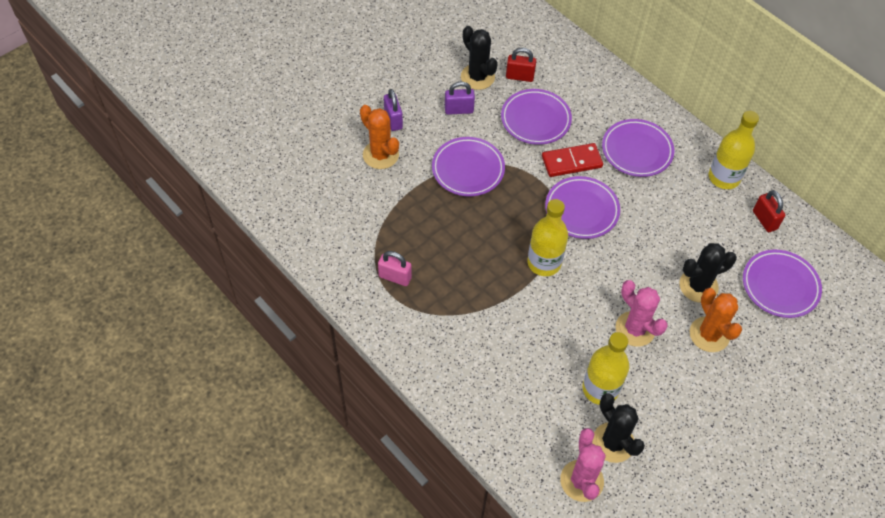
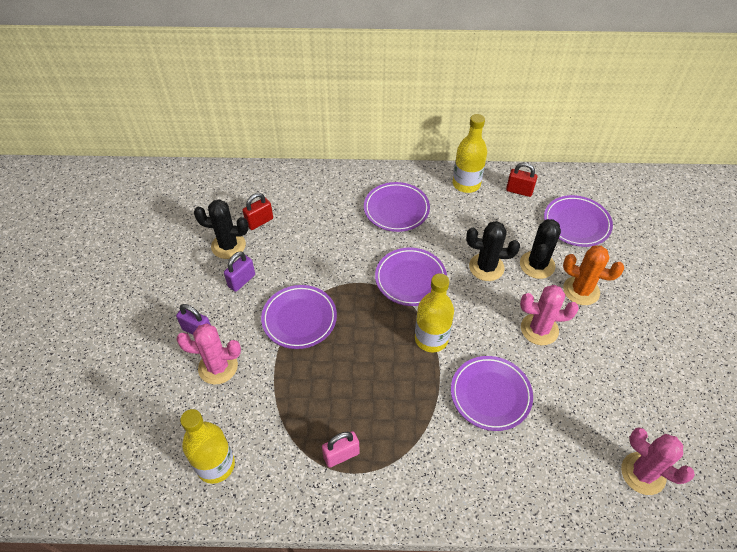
camera: 45 degrees left, 5 degrees down
(380, 155) = (218, 367): orange cactus -> pink cactus
(535, 120) = (306, 243): purple plate -> purple plate (490, 395)
(571, 162) = (364, 251): red domino -> none
(600, 389) = (571, 393): yellow bottle -> yellow bottle (215, 465)
(613, 442) = (624, 423): black cactus -> black cactus (486, 267)

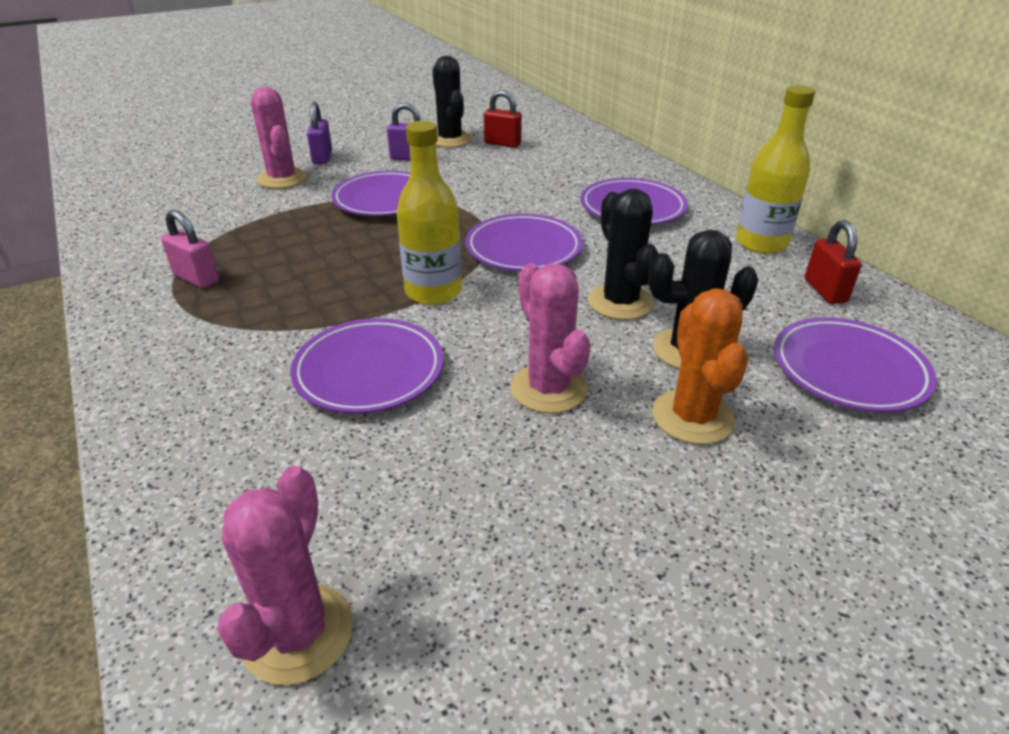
camera: 60 degrees right, 15 degrees down
(215, 465) = (153, 212): yellow bottle -> none

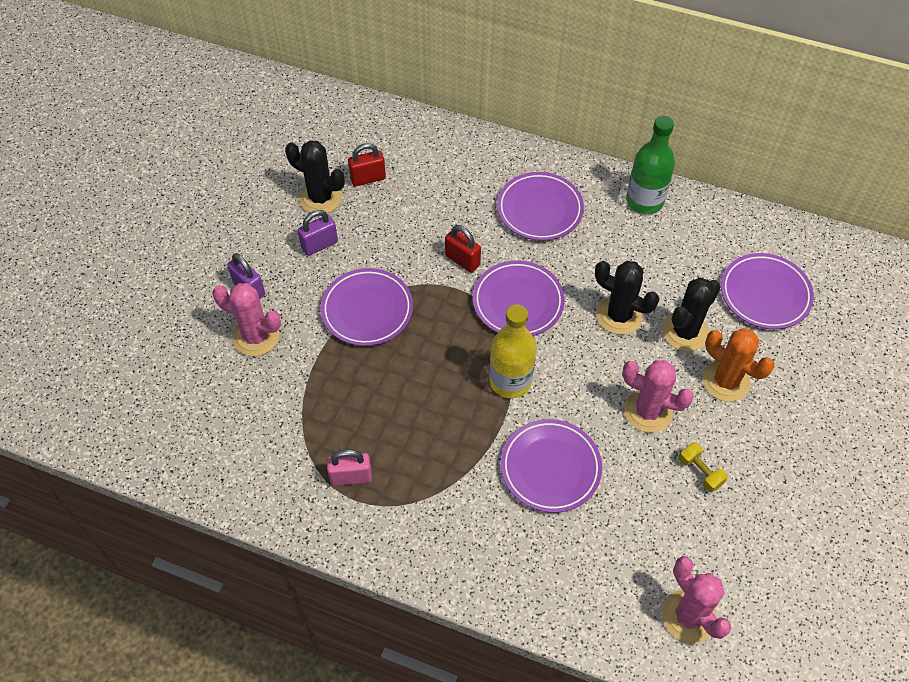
camera: 40 degrees left, 20 degrees up
(540, 482) = (700, 472): none -> yellow dumbbell
(761, 243) = (644, 201): yellow bottle -> green bottle
(825, 291) = (710, 229): red padlock -> red padlock (462, 260)

